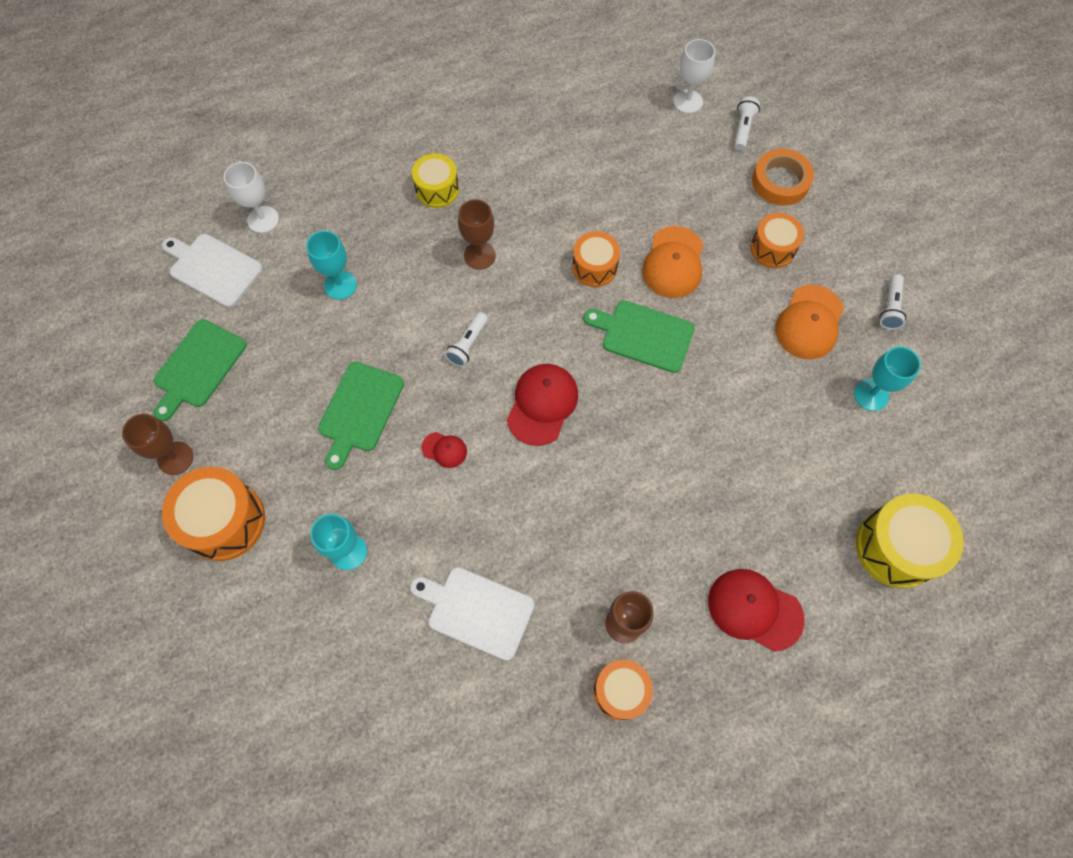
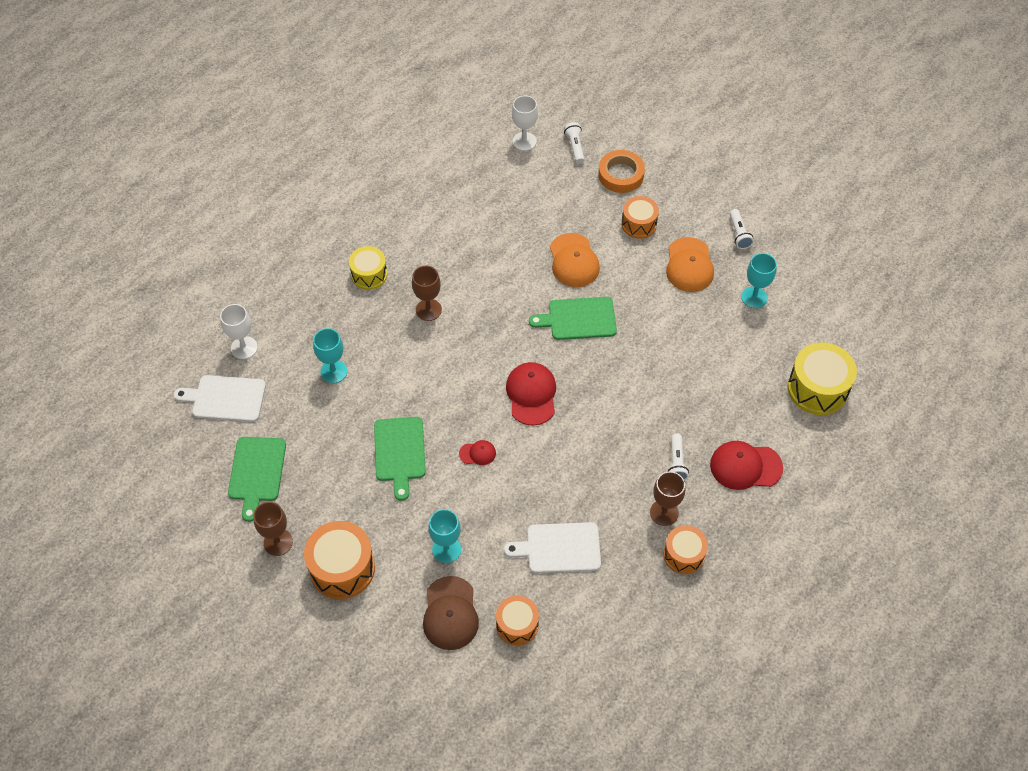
camera: 25 degrees left, 10 degrees down
(311, 634) = (450, 613): none -> brown cap
(468, 345) = (454, 375): white flashlight -> white flashlight (676, 462)
(594, 267) = (518, 285): orange drum -> orange drum (517, 625)

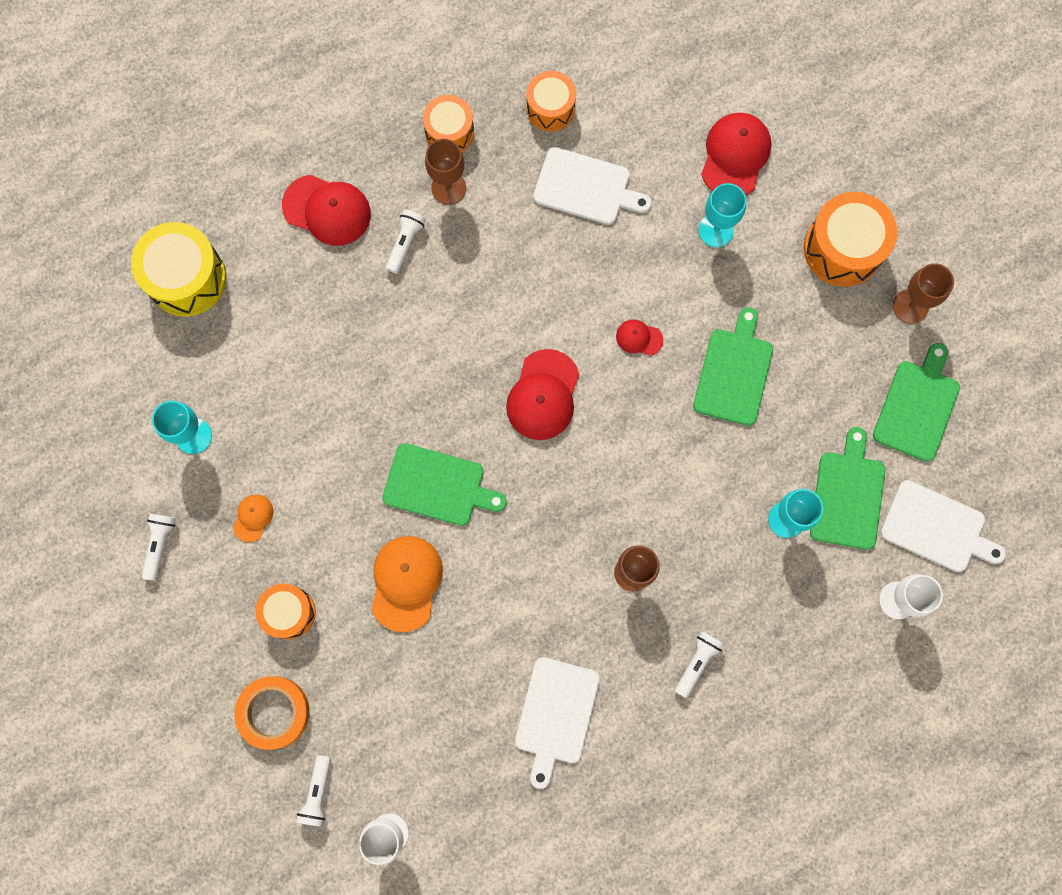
camera: 160 degrees left, 20 degrees up
(294, 399) = (848, 495): none -> green cutting board
(369, 274) = (697, 662): yellow drum -> white flashlight
(449, 222) = (556, 715): none -> white cutting board
(450, 613) = (735, 156): brown cap -> red cap
(517, 625) = (666, 118): orange drum -> orange drum (550, 108)
(689, 265) = (253, 517): orange cap -> orange cap, size x0.51

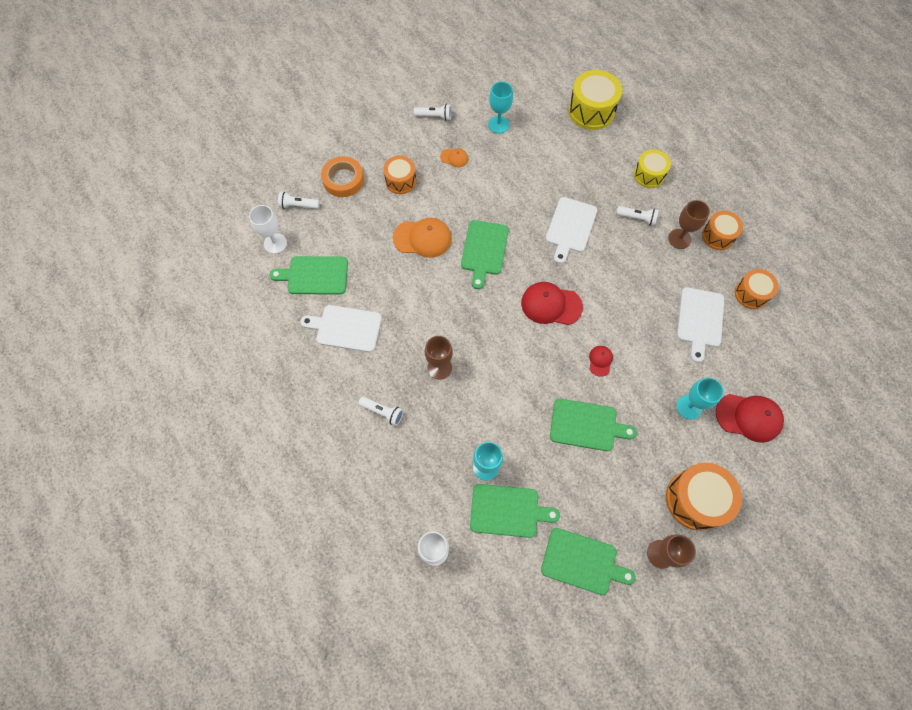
camera: 85 degrees right, 10 degrees down
(327, 210) = (649, 175): red cap -> yellow drum
(457, 765) = (314, 275): none -> green cutting board
(937, 528) = (491, 580): white cutting board -> white cutting board (570, 227)

